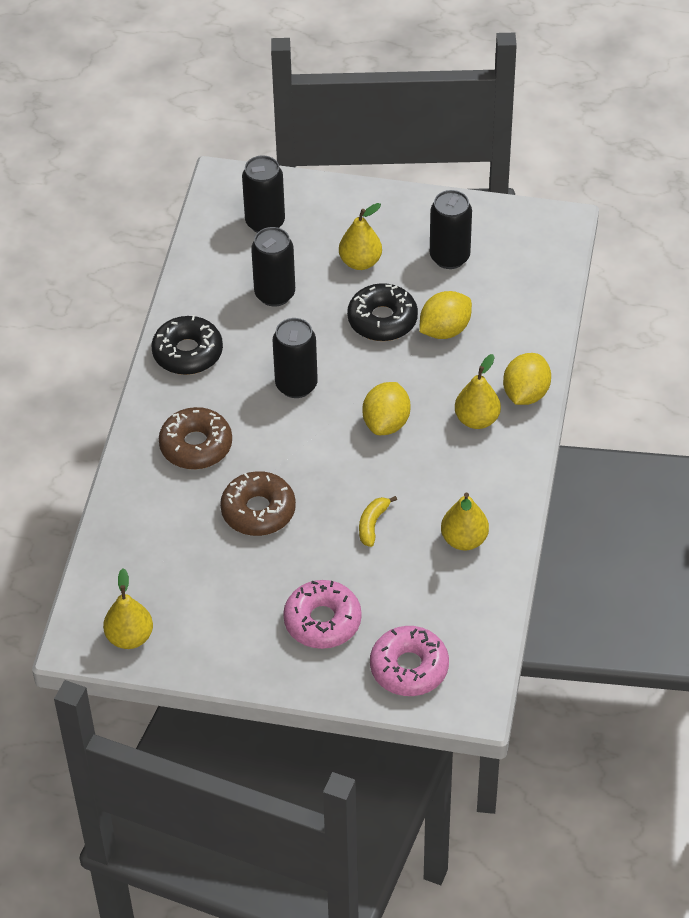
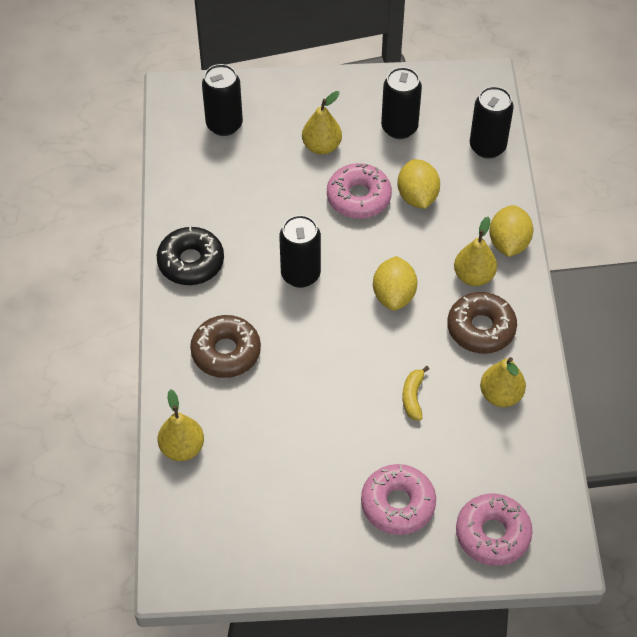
camera: 15 degrees left, 5 degrees up
(130, 637) = (221, 560): yellow pear -> yellow pear (182, 448)
(258, 511) = (303, 405): brown donut -> brown donut (481, 328)
(275, 294) = (254, 191): black can -> black can (487, 147)
(382, 320) = (358, 197): black donut -> pink donut
(445, 330) = (417, 197): yellow lemon -> yellow lemon turned 45 degrees counterclockwise

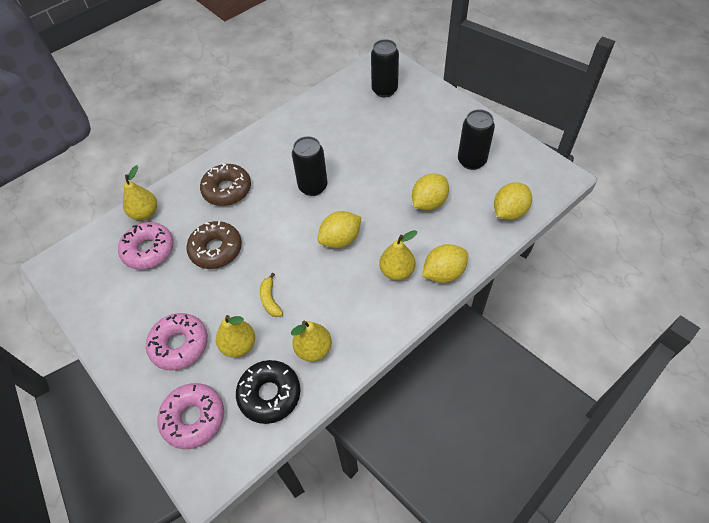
camera: 55 degrees right, 0 degrees up
(191, 262) = (276, 137): black donut -> black donut (269, 394)
(321, 146) = (416, 137): yellow pear -> yellow pear (239, 345)
(358, 197) = (397, 176): pink donut -> pink donut (149, 250)
(413, 397) = (270, 300): yellow banana -> yellow banana turned 75 degrees counterclockwise
(481, 328) = (358, 302): brown donut -> brown donut (216, 249)
(487, 147) = (509, 212): black can -> yellow lemon

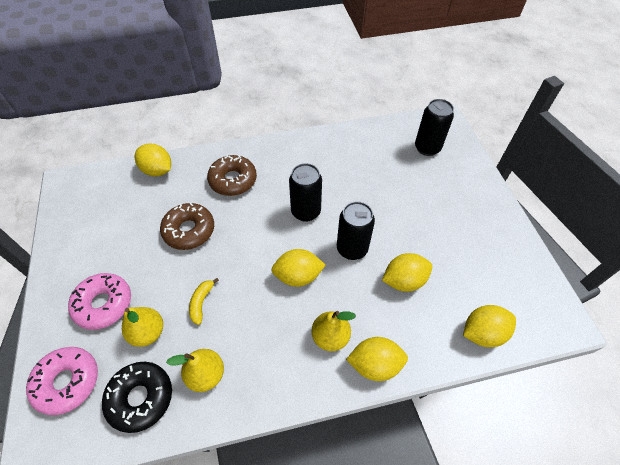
camera: 25 degrees right, 0 degrees up
(145, 213) = (157, 170): yellow pear -> yellow lemon
(149, 250) = (138, 204): pink donut -> none
(471, 161) = (473, 257): black can -> black can (352, 249)

